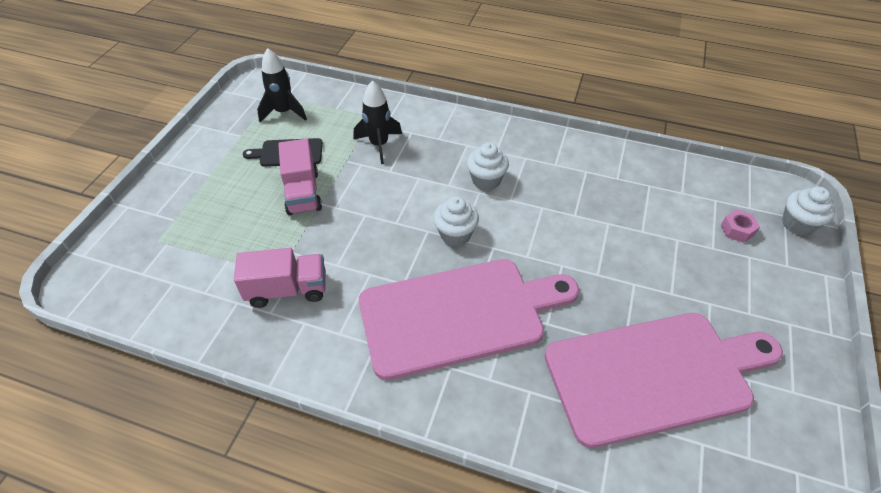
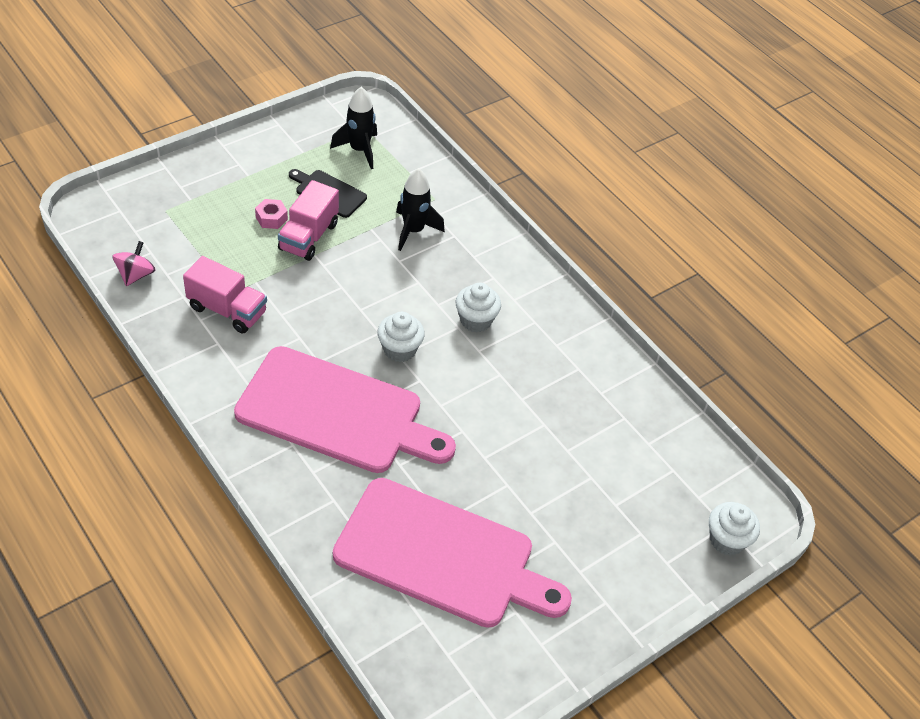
camera: 30 degrees right, 0 degrees up
(175, 311) = (136, 275): none -> pink spinning top
(737, 230) = (659, 506): pink nut -> pink nut (271, 218)

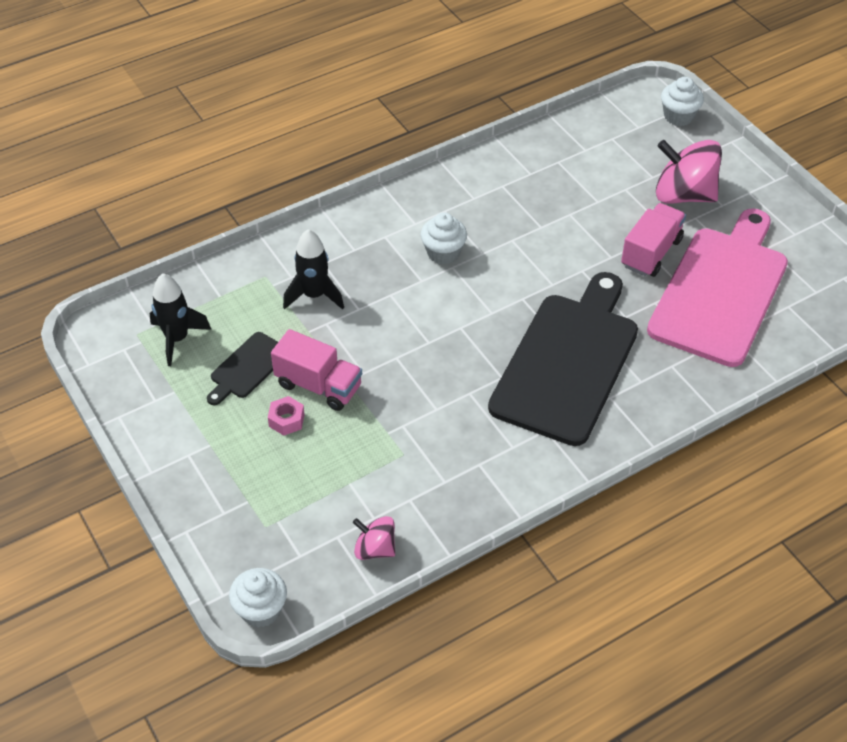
camera: 80 degrees left, 0 degrees up
(227, 310) = (430, 457): pink truck -> pink truck (651, 253)
(336, 412) = (567, 362): pink cutting board -> black cutting board
(399, 349) = (483, 312): white cupcake -> white cupcake (261, 610)
(590, 533) = (683, 195): none -> pink spinning top

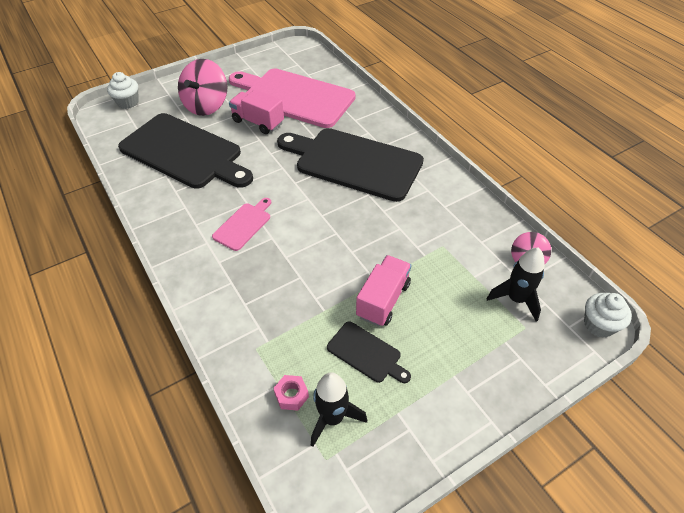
camera: 90 degrees left, 0 degrees up
(286, 420) = (420, 320): pink nut -> pink nut (291, 395)
(314, 295) = (283, 308): black rocket -> black rocket (516, 299)
(443, 253) = (243, 225): white cupcake -> pink cutting board
(576, 185) = (184, 152): none -> black cutting board

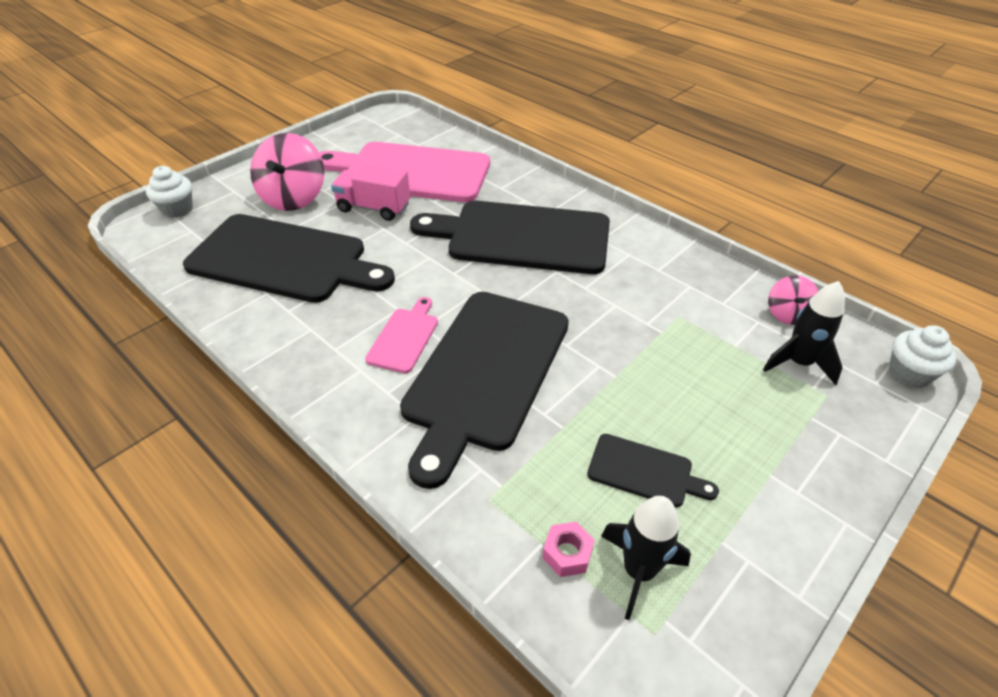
camera: 15 degrees left, 5 degrees down
(287, 261) = (485, 373): none -> black cutting board
(383, 300) = (635, 397): pink truck -> none

